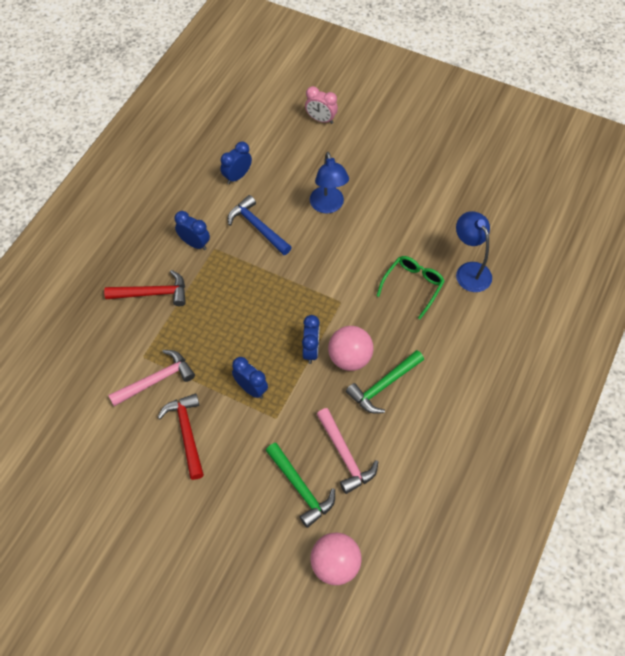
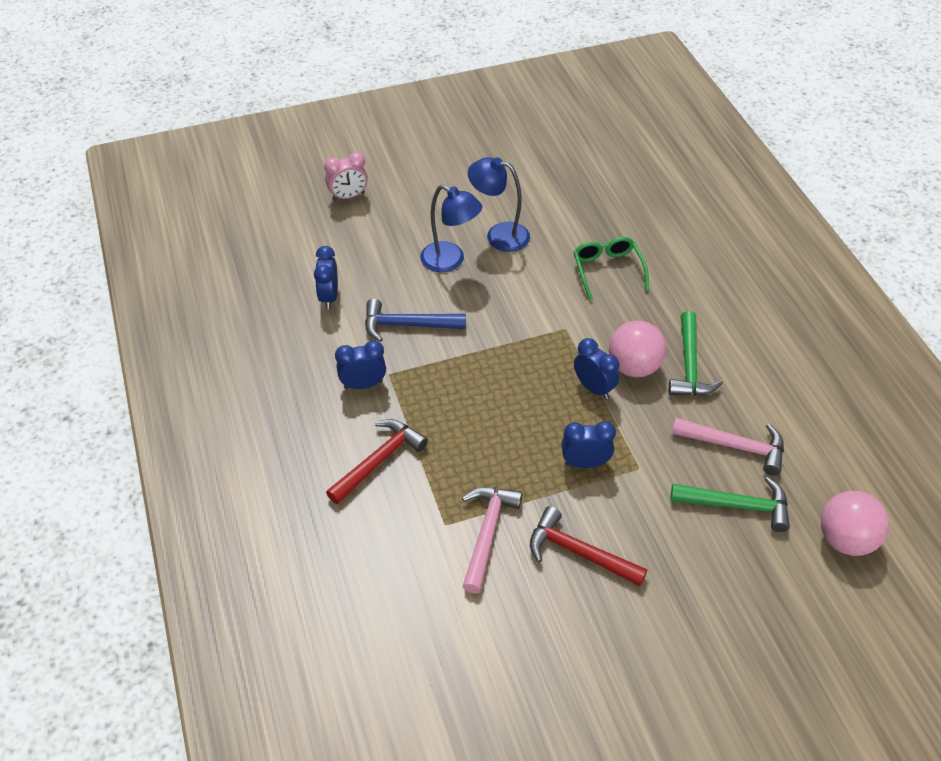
camera: 45 degrees left, 10 degrees down
(469, 271) = (635, 225): blue lamp -> blue lamp (499, 235)

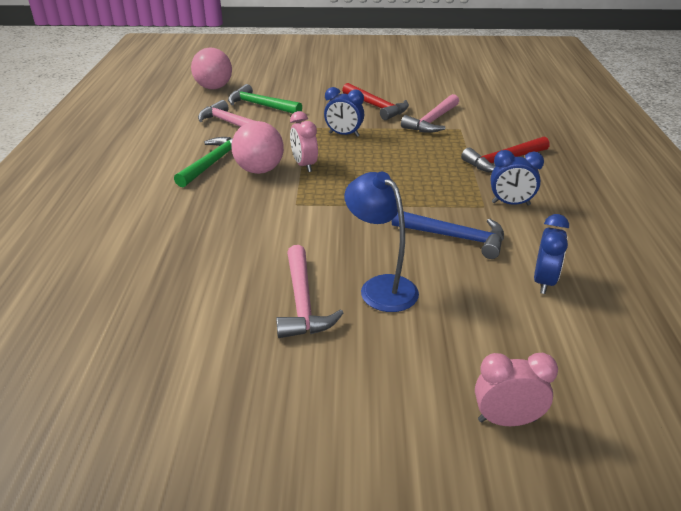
camera: 160 degrees left, 15 degrees down
(499, 235) = (302, 303): blue lamp -> pink hammer
(593, 388) = (304, 165): blue clock -> pink clock
(607, 270) = (210, 238): green glasses -> none

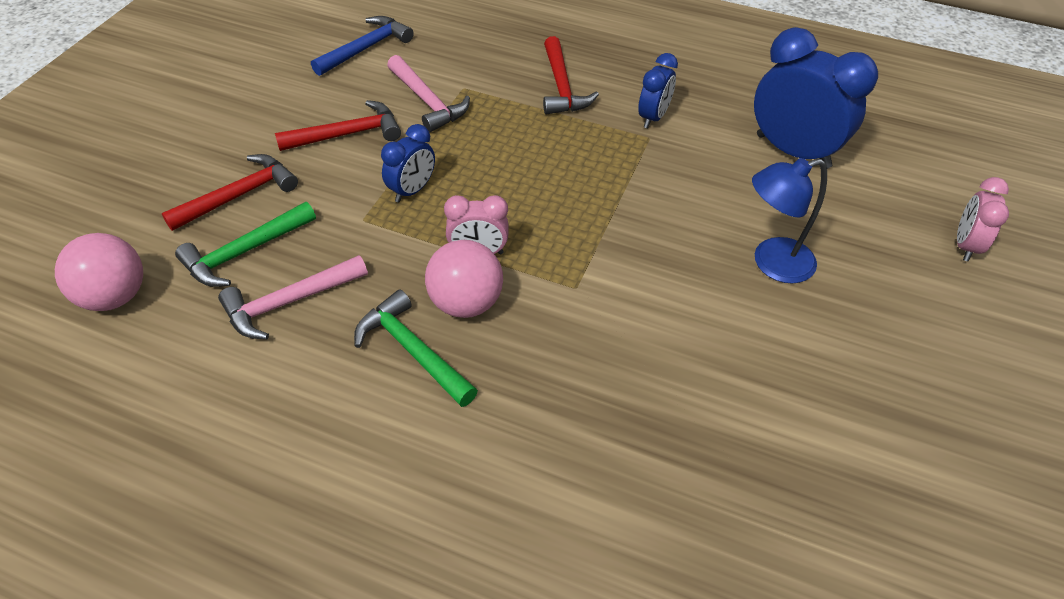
camera: 70 degrees left, 15 degrees up
(301, 94) = (239, 195): none -> red hammer
(302, 303) = (784, 333): pink hammer -> none
(455, 237) = (701, 179): blue hammer -> blue hammer (366, 48)
(544, 282) = (792, 151): blue clock -> blue clock, size x1.87

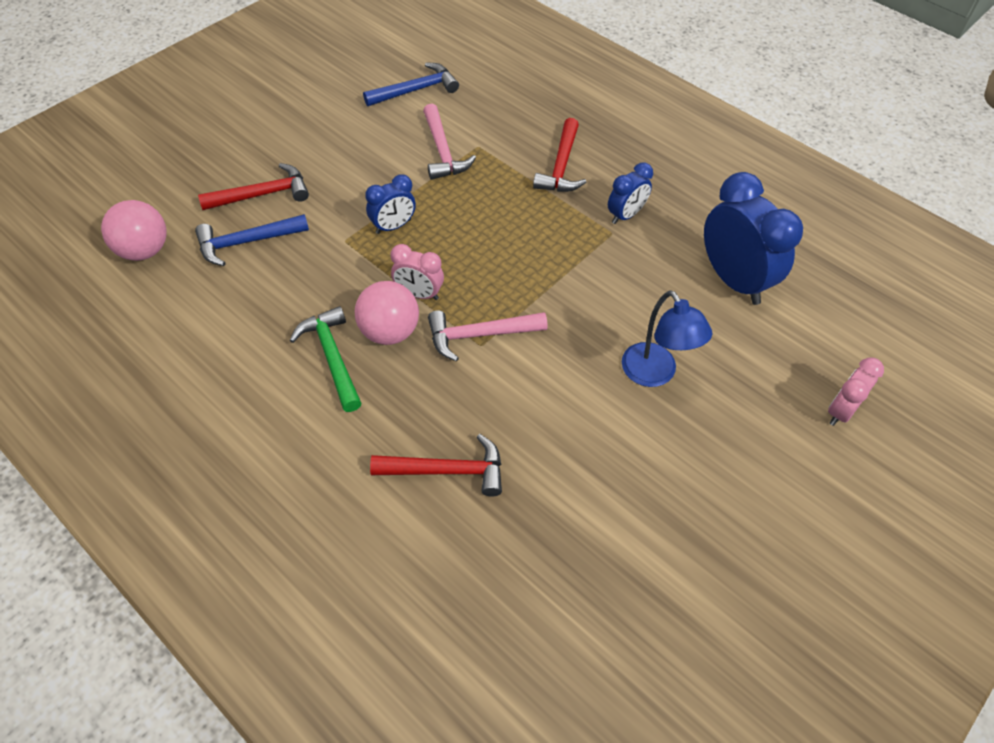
camera: 20 degrees right, 5 degrees up
(244, 252) = (246, 242): green hammer -> blue hammer
(289, 302) = (261, 292): pink hammer -> pink hammer (479, 335)
(348, 134) = (366, 164): red hammer -> red hammer (447, 470)
(772, 263) = (655, 374): blue lamp -> blue lamp turned 120 degrees counterclockwise

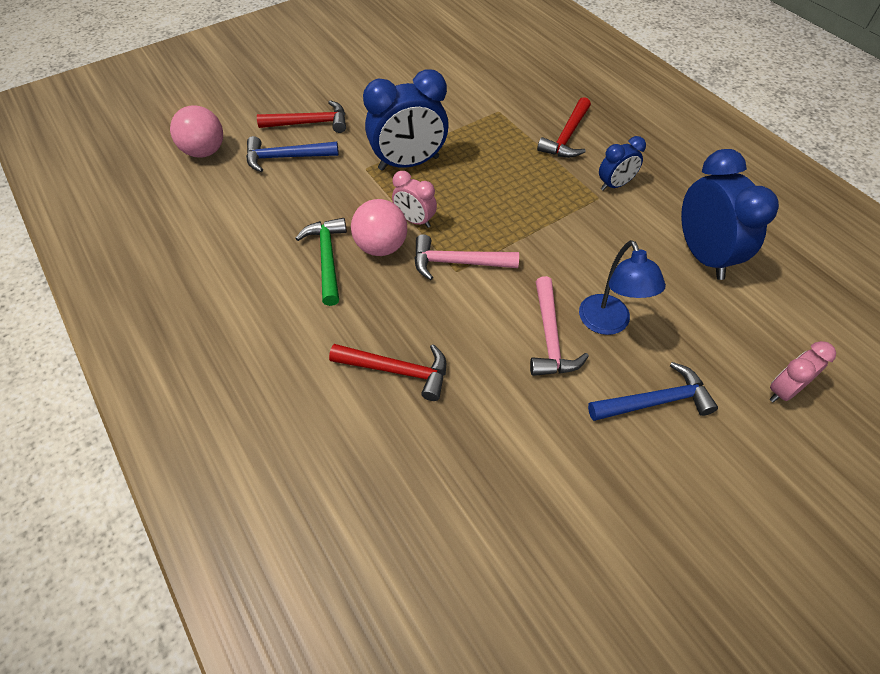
camera: 15 degrees right, 0 degrees up
(393, 226) = (409, 163): blue clock -> blue clock, size x1.87
(416, 90) = (458, 61): blue hammer -> blue hammer (655, 401)
(443, 151) = (467, 111): pink hammer -> pink hammer (550, 337)

